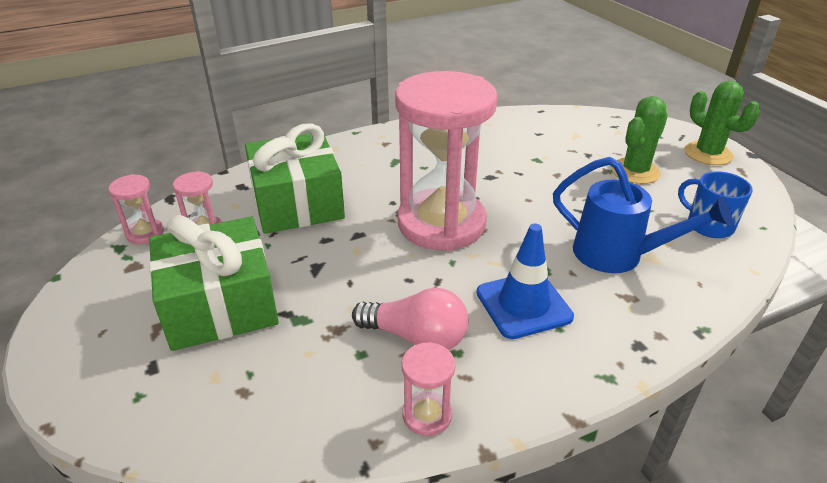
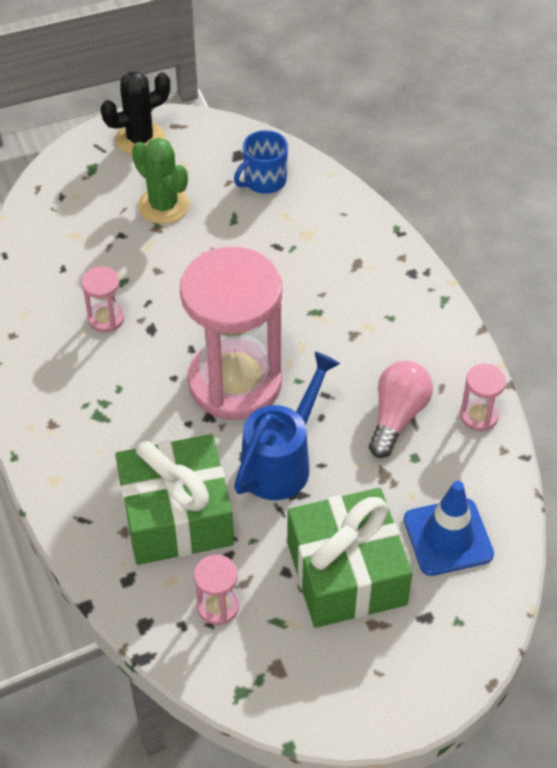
camera: 85 degrees left, 15 degrees up
(145, 233) = (216, 670): pink hourglass -> pink hourglass (106, 318)
(523, 305) = (362, 336): blue traffic cone -> blue traffic cone (448, 537)
(617, 255) = (300, 256): blue watering can -> blue watering can (281, 462)
(708, 154) = (140, 139): green cactus -> black cactus

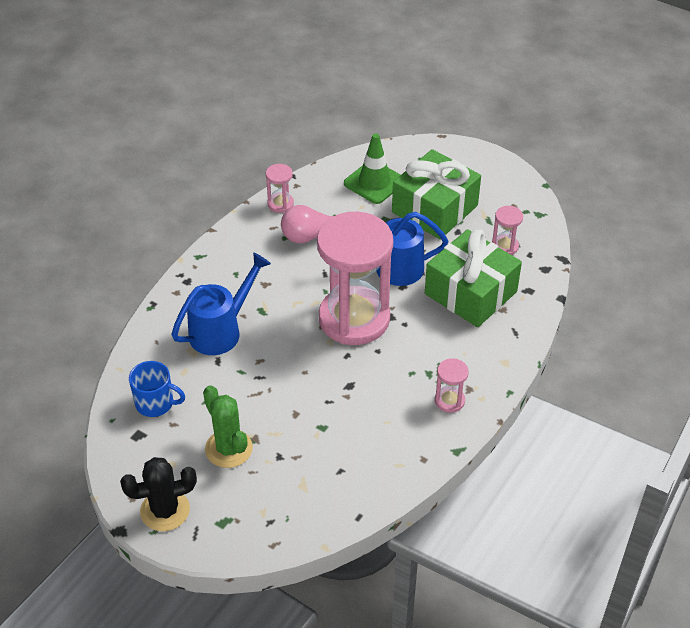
camera: 125 degrees left, 5 degrees down
(106, 318) = (362, 415): pink hourglass -> pink hourglass (449, 400)
(140, 139) = (165, 510): black cactus -> black cactus turned 45 degrees counterclockwise
(163, 206) = (229, 448): green cactus -> green cactus turned 45 degrees counterclockwise
(315, 266) = (221, 331): none -> blue watering can
(448, 537) = (374, 182): blue traffic cone -> green traffic cone

